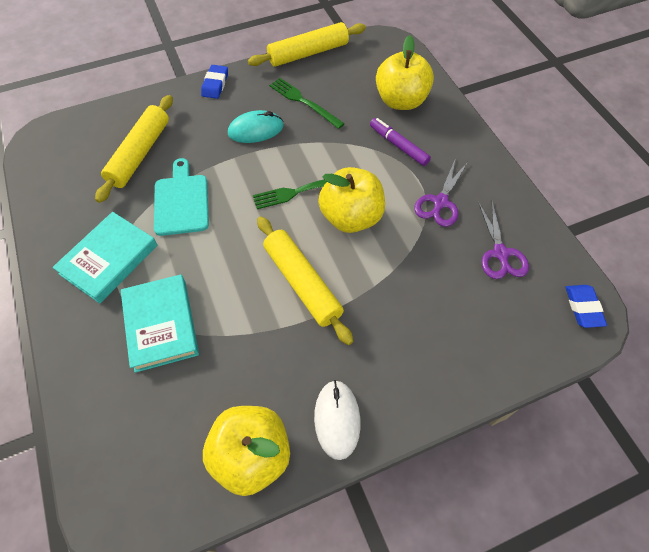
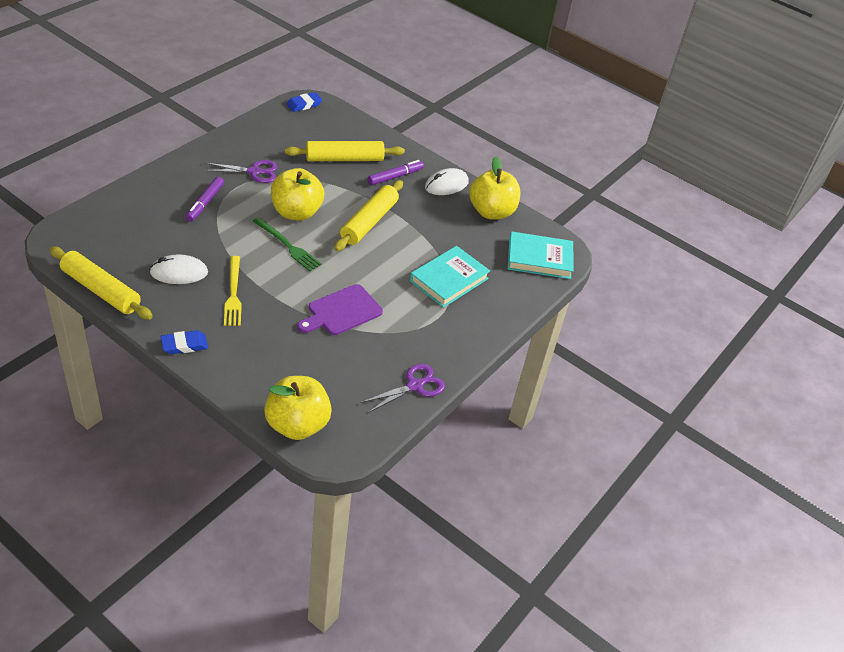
camera: 125 degrees left, 15 degrees down
(109, 259) = (422, 331): turquoise book -> turquoise book (539, 259)
(140, 154) = (308, 362): yellow rolling pin -> yellow rolling pin (344, 159)
(181, 201) = (342, 311): turquoise cutting board -> purple cutting board
(256, 130) = (233, 293): turquoise mouse -> yellow fork
(304, 102) = (179, 273): green fork -> white mouse
(380, 355) = (395, 176): none -> purple marker
(401, 101) = (146, 212): yellow apple -> yellow apple (297, 425)
(500, 253) = (283, 139): purple scissors -> purple scissors (414, 386)

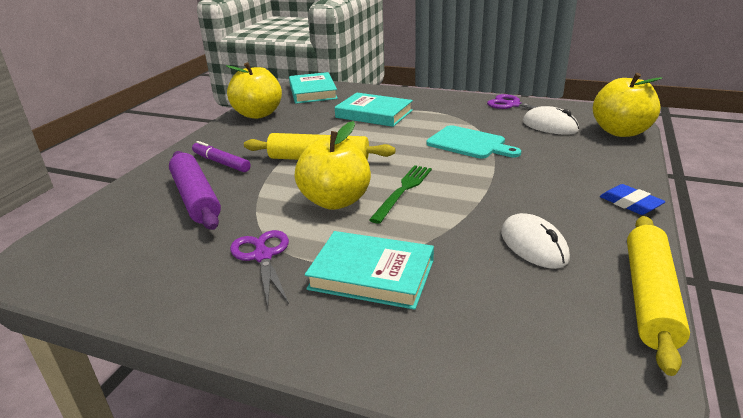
camera: 100 degrees left, 15 degrees down
(205, 203) = (372, 274): purple marker -> turquoise book
(233, 293) = (518, 199): yellow fork -> none
(304, 104) = (41, 265): blue eraser -> none
(342, 311) = (469, 143): purple cutting board -> turquoise cutting board
(344, 159) = (196, 198): yellow rolling pin -> purple rolling pin
(446, 185) = (223, 137): white mouse -> white mouse (550, 126)

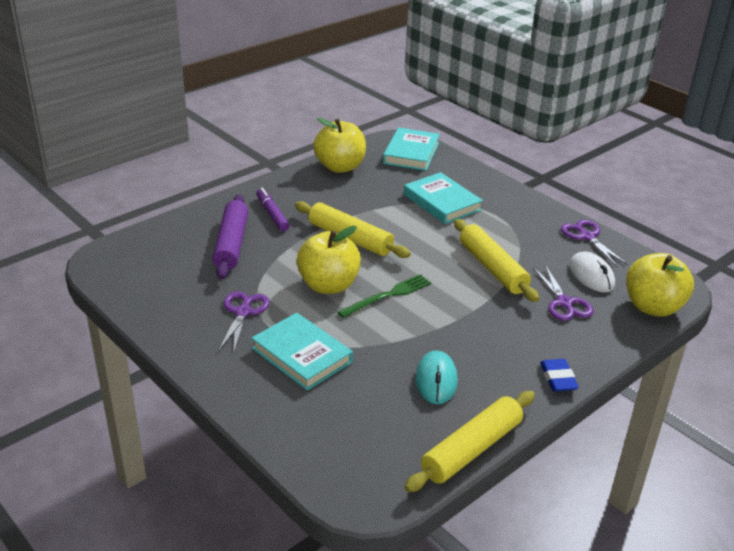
camera: 25 degrees right, 5 degrees up
(469, 143) = (492, 268): turquoise cutting board -> yellow rolling pin
(533, 245) = (436, 380): white mouse -> turquoise mouse
(556, 149) = (564, 303): none -> purple scissors

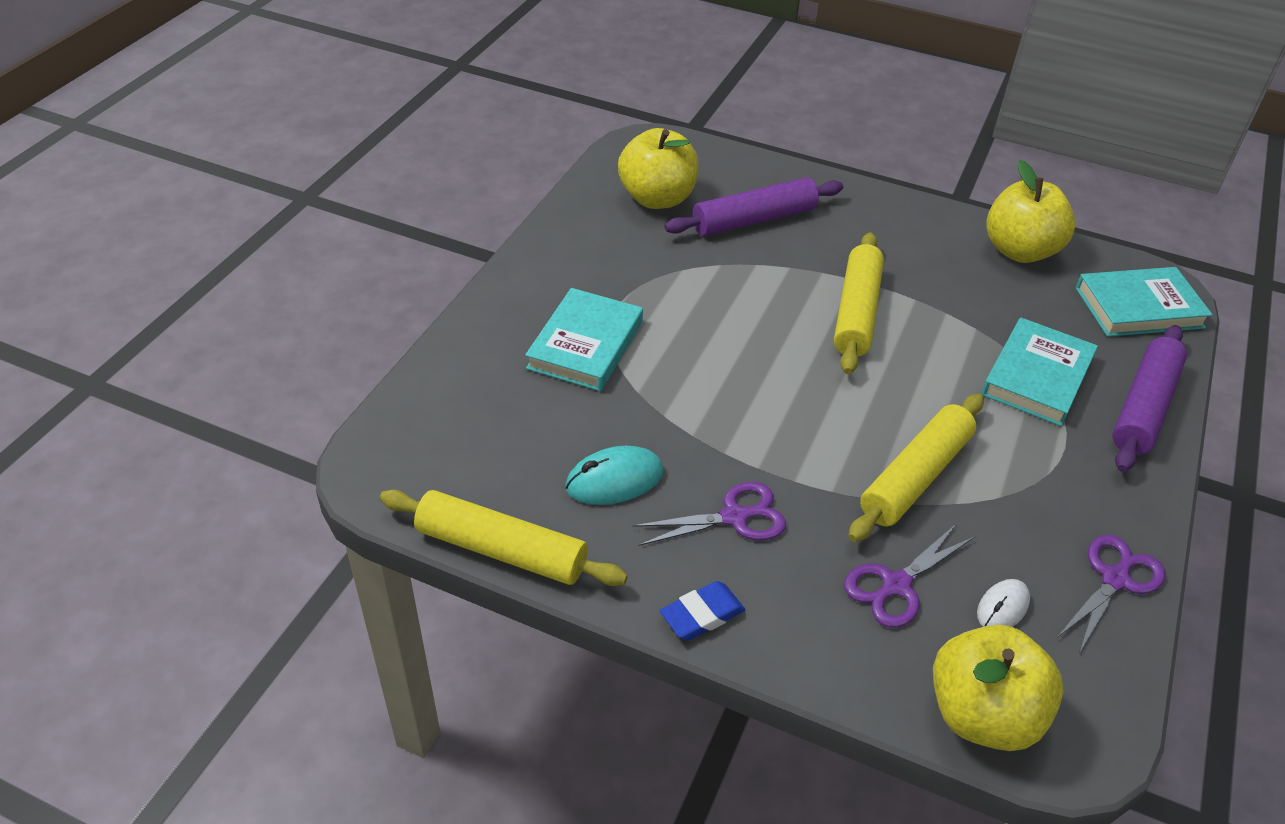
camera: 65 degrees right, 10 degrees up
(243, 312) = (631, 273): purple scissors -> purple scissors (734, 517)
(272, 214) = (846, 229): purple marker -> none
(328, 285) = (737, 324): yellow apple -> yellow apple (657, 198)
(388, 295) = (759, 384): green fork -> none
(482, 182) = (1143, 407): none -> purple rolling pin
(591, 275) = (1002, 607): white mouse -> white mouse, size x0.64

